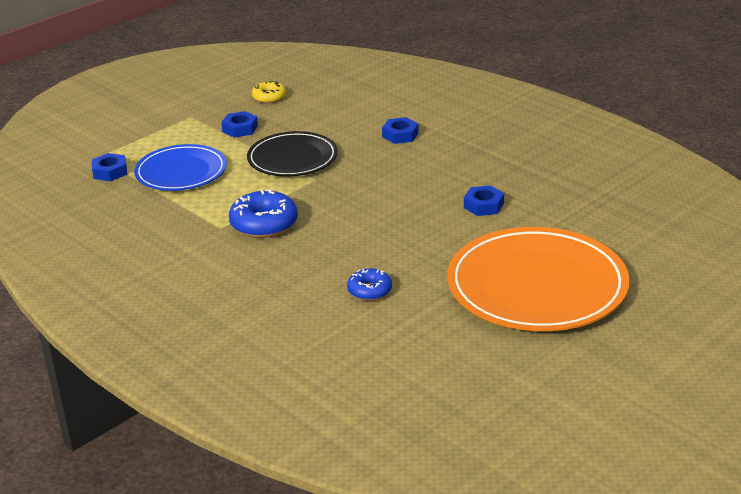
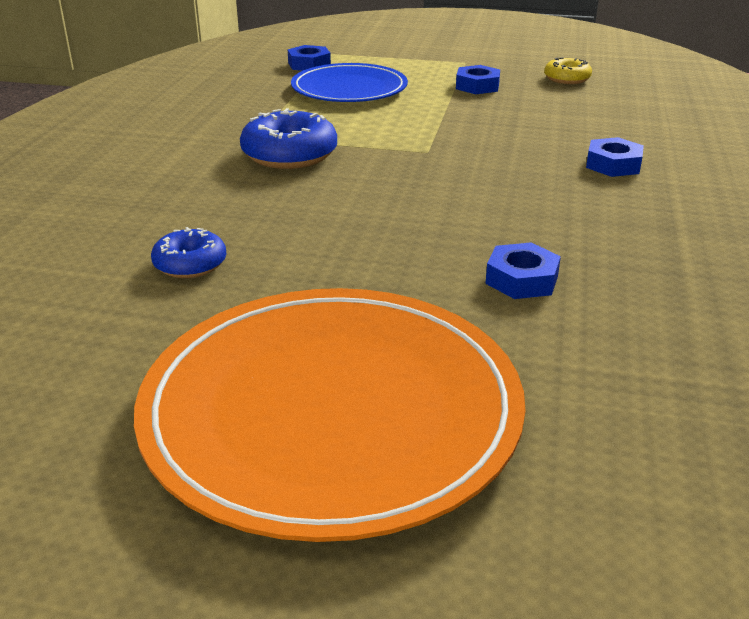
camera: 55 degrees right, 0 degrees up
(292, 158) = (456, 126): black plate -> none

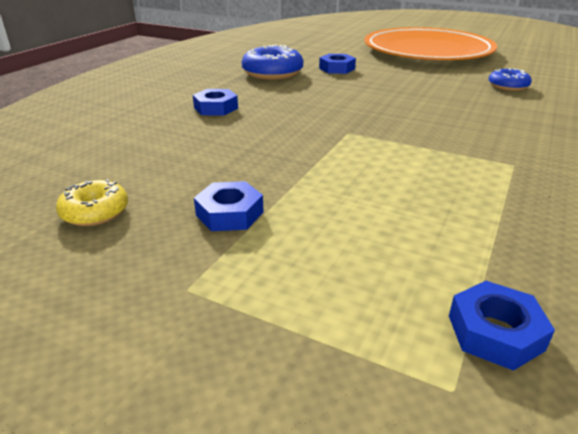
camera: 165 degrees left, 0 degrees up
(289, 155) = (472, 142): blue donut -> blue donut (272, 73)
(349, 89) = (413, 234): blue plate -> none

